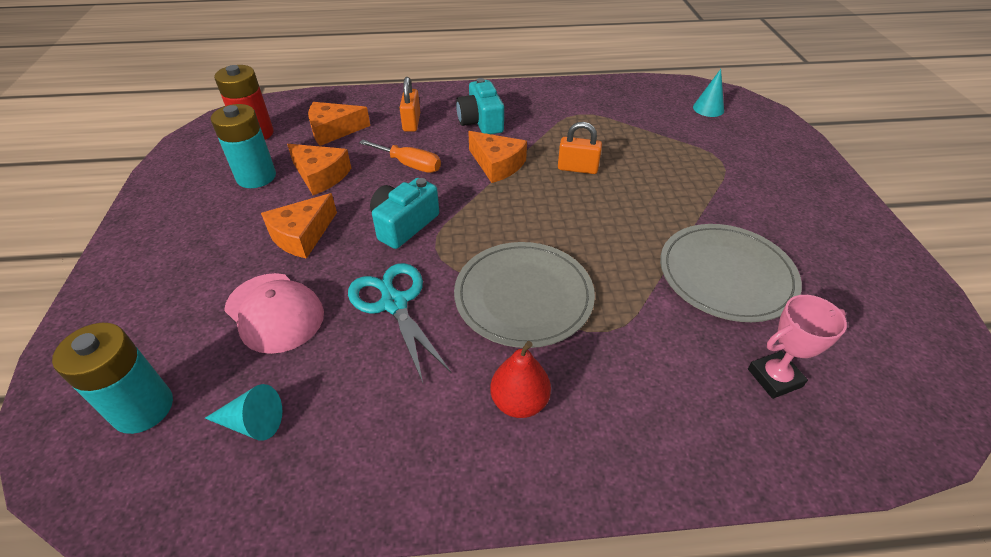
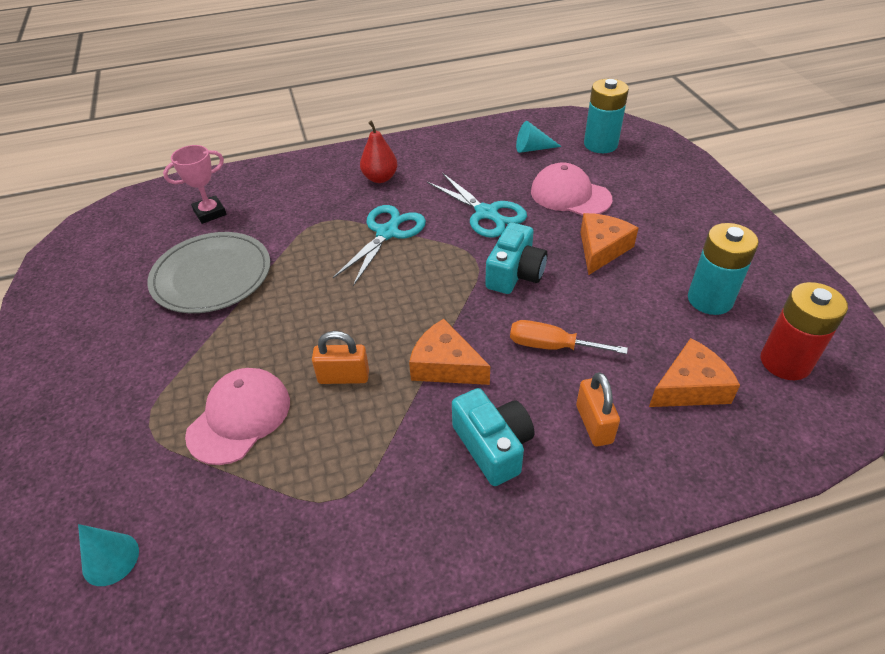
camera: 170 degrees right, 0 degrees up
(321, 176) = (642, 313): orange cheese -> none
(523, 296) = (387, 233): grey plate -> turquoise scissors
(654, 156) = (239, 417): none -> pink cap

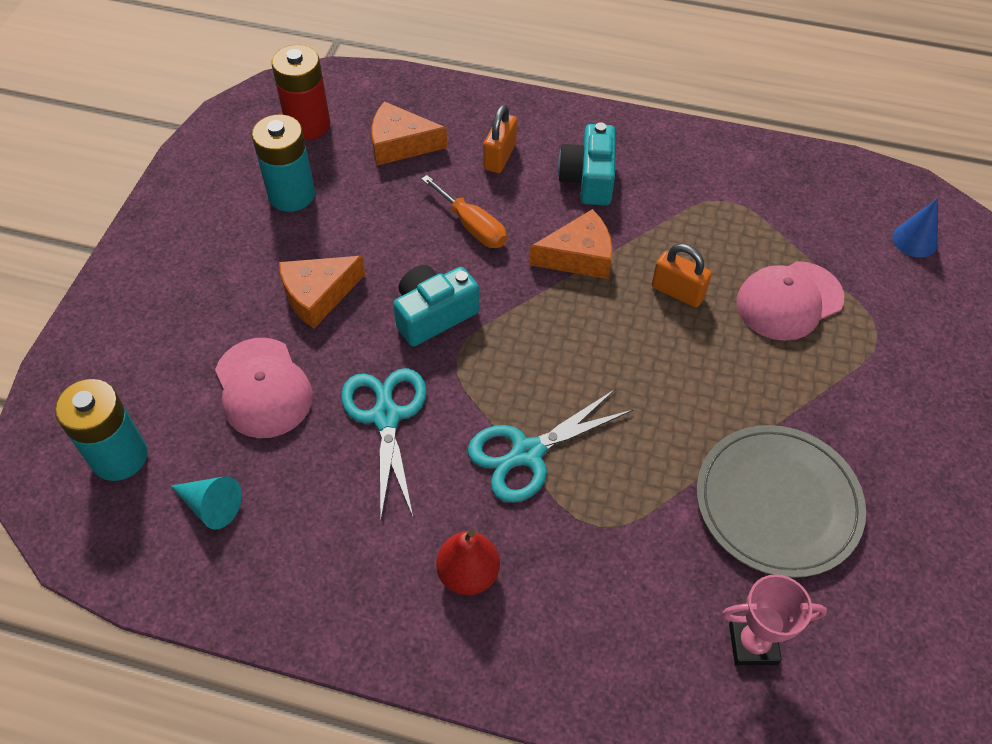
camera: 150 degrees left, 10 degrees up
(110, 559) = (915, 240): turquoise cone -> blue cone
(445, 365) = (579, 256): orange cheese -> orange cheese turned 75 degrees counterclockwise

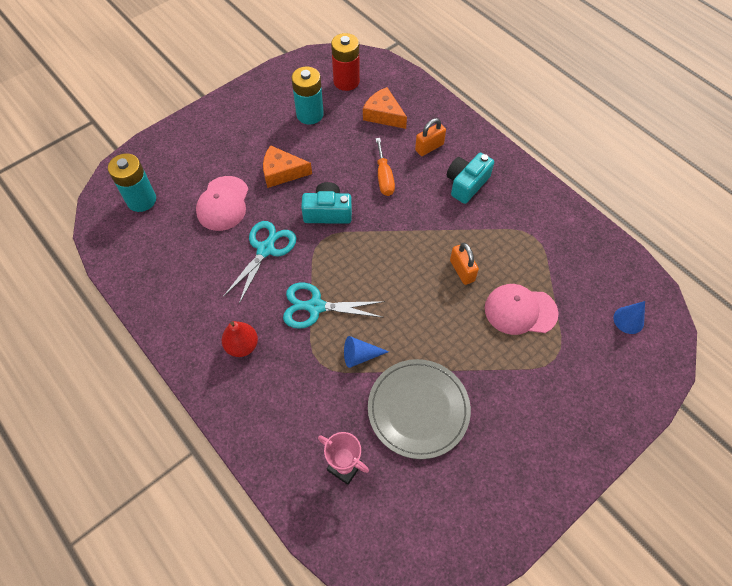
camera: 35 degrees right, 5 degrees up
(211, 506) = (160, 245): turquoise cone -> none
(579, 256) = (425, 223): orange cheese -> none
(644, 481) = (360, 355): none -> blue cone

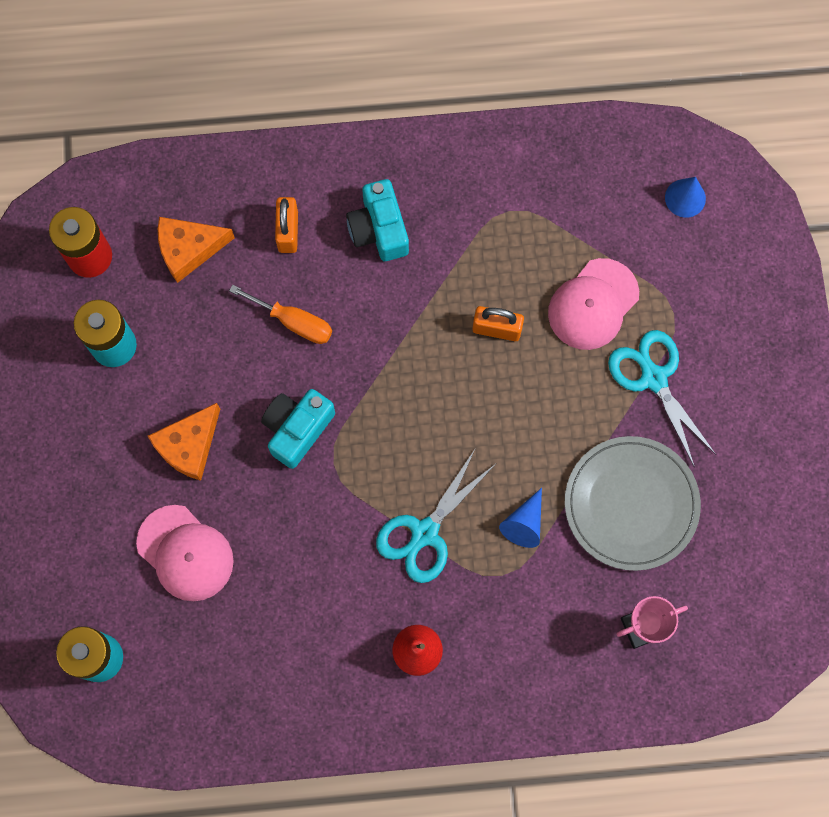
camera: 55 degrees left, 15 degrees up
(265, 249) = (299, 542): turquoise scissors -> turquoise scissors (654, 378)

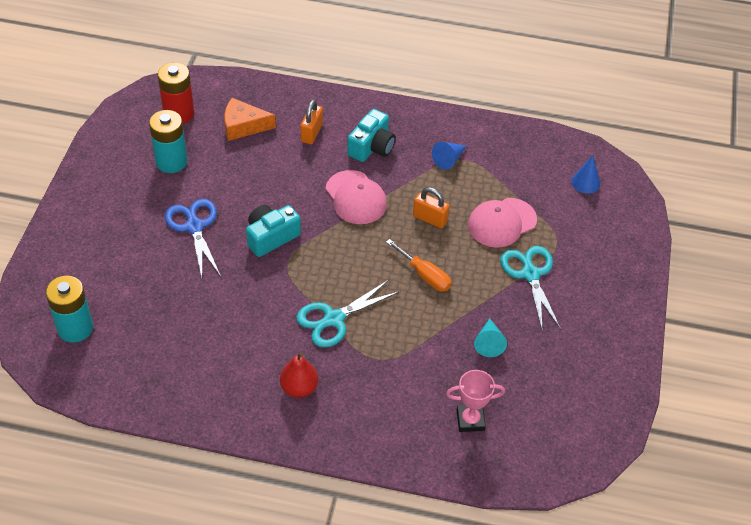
camera: 15 degrees right, 25 degrees down
(185, 553) = (163, 285): pink cap -> pink cap (356, 197)
(189, 446) = (194, 227): orange cheese -> blue scissors
(294, 322) = (294, 180): orange screwdriver -> orange screwdriver (424, 275)
(379, 229) = (372, 147): turquoise camera -> turquoise camera turned 150 degrees counterclockwise
(524, 523) = (407, 333): blue cone -> blue cone (449, 159)
(631, 504) = (488, 343): grey plate -> turquoise cone

